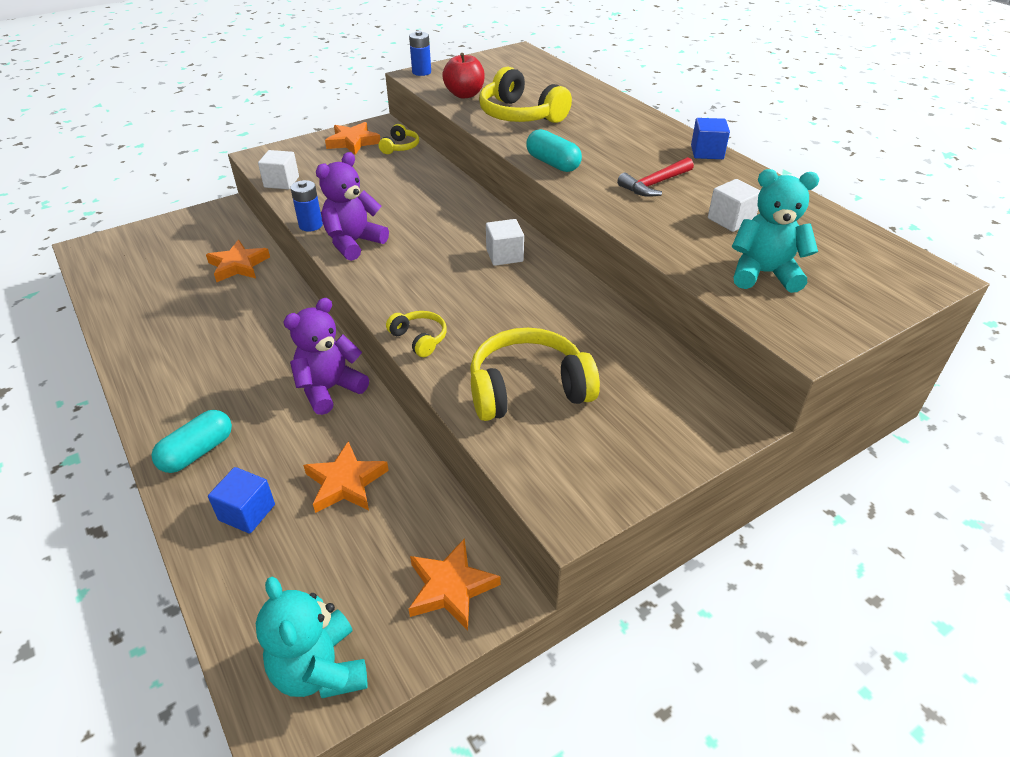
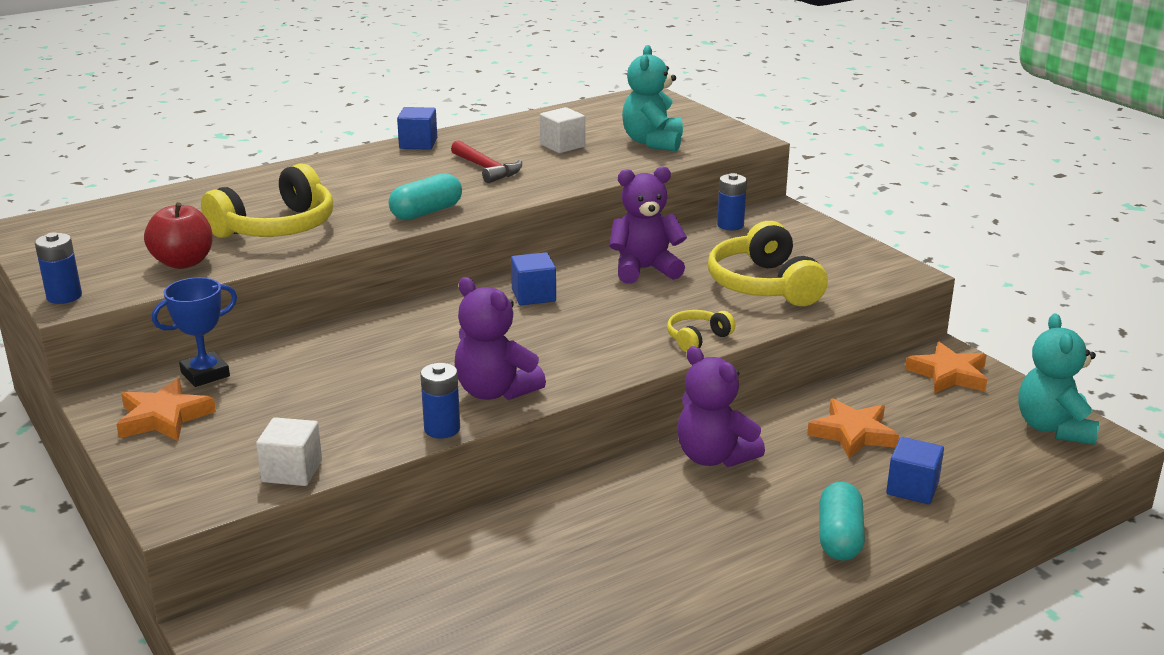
camera: 90 degrees left, 15 degrees down
(197, 452) = (839, 537): turquoise capsule -> turquoise capsule turned 60 degrees clockwise
(238, 265) = (427, 573): orange star -> none
(320, 670) = (1053, 428): turquoise teddy bear -> turquoise teddy bear turned 120 degrees clockwise
(400, 147) = (205, 374): yellow headphones -> blue trophy
(504, 255) = (533, 295): white cube -> blue cube
(559, 313) = (644, 269): none -> purple teddy bear
(679, 376) = (730, 225): none -> blue battery

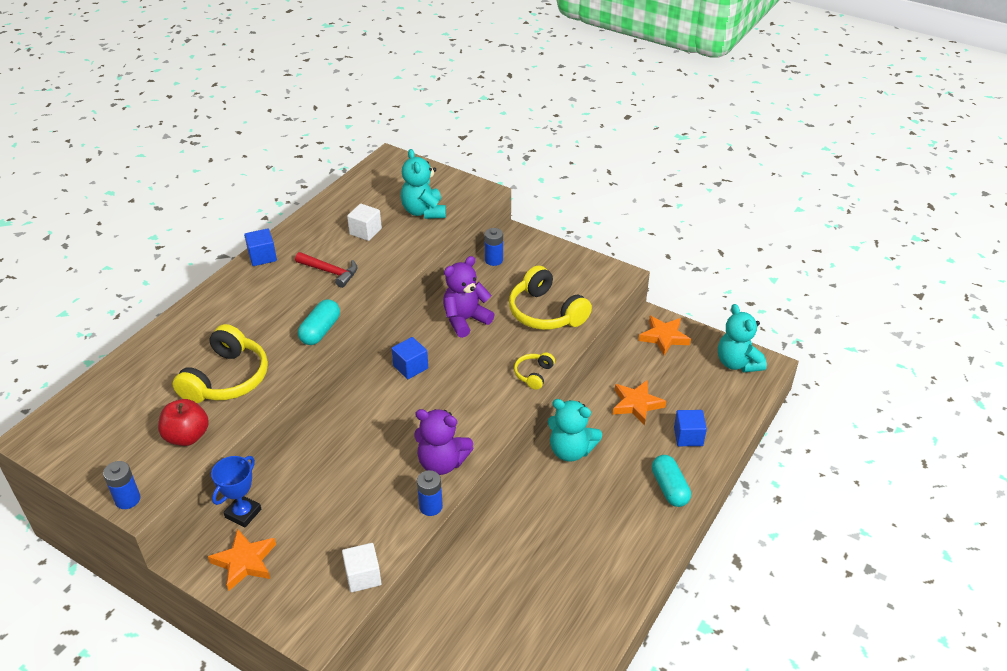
camera: 25 degrees left, 15 degrees up
(714, 457) = (570, 450): purple teddy bear -> turquoise teddy bear

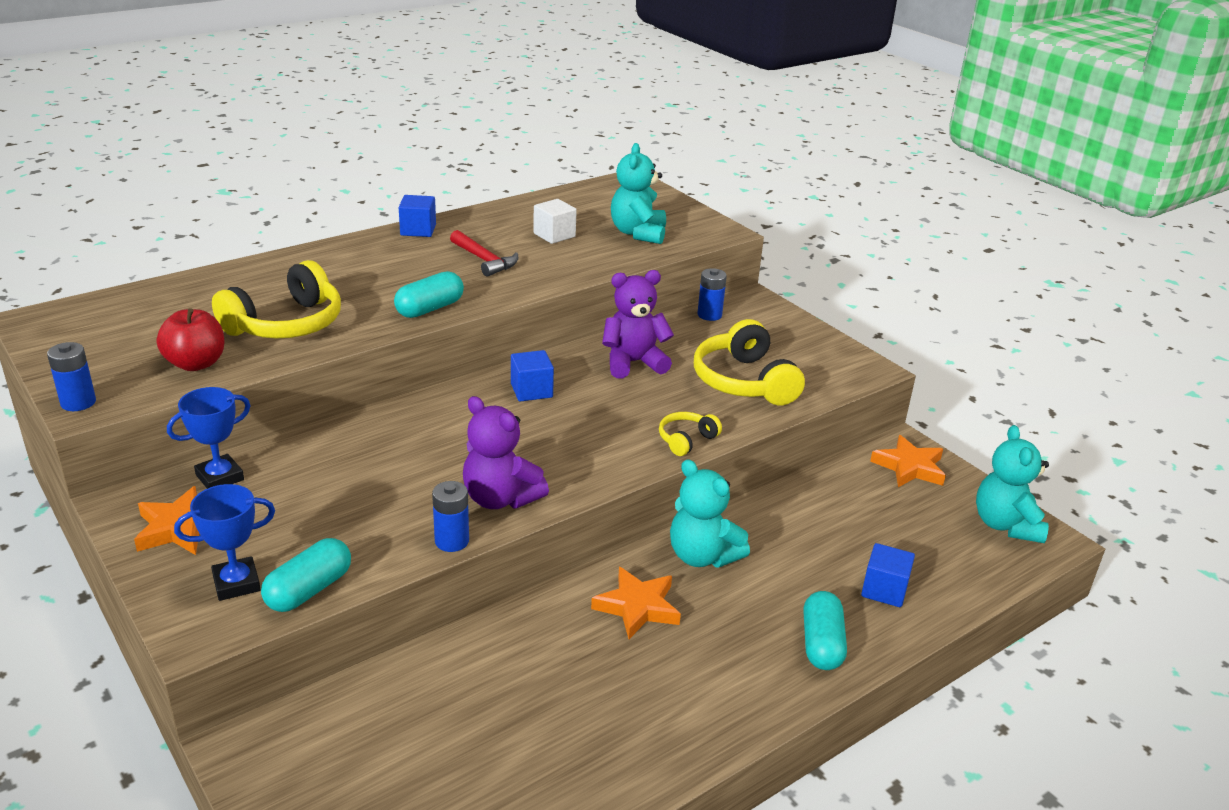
camera: 20 degrees right, 10 degrees down
(313, 589) = (236, 583): none -> blue trophy
(363, 576) = (309, 590): white cube -> turquoise capsule
(636, 404) = (827, 530): orange star -> orange star (637, 607)

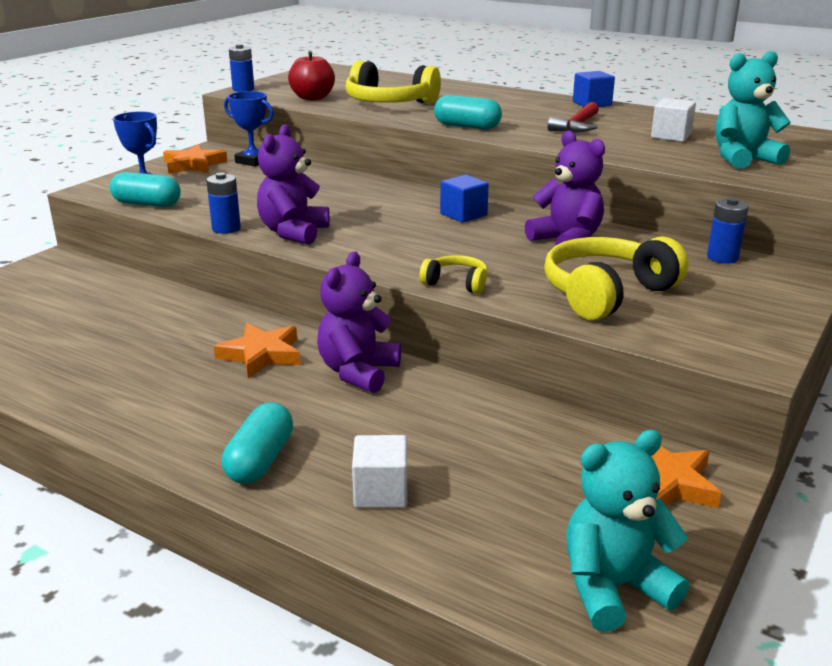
camera: 70 degrees right, 5 degrees down
(702, 556) = (358, 372): turquoise teddy bear -> purple teddy bear
(821, 644) = (260, 460): turquoise capsule -> turquoise capsule turned 60 degrees counterclockwise
(884, 590) = (381, 492): blue cube -> white cube

